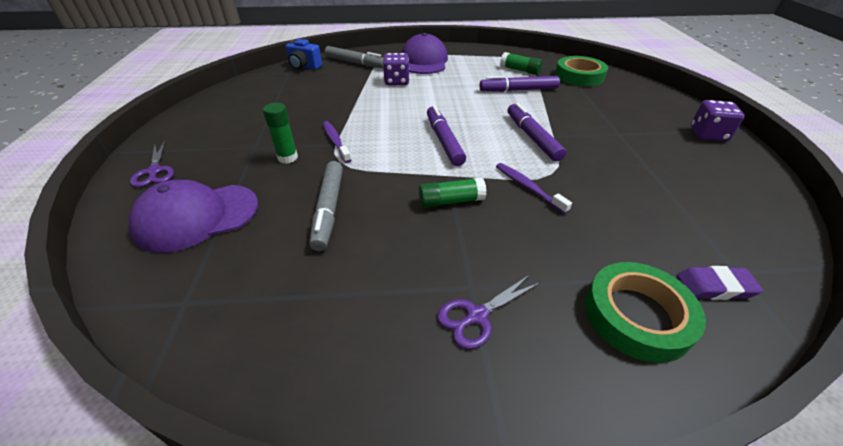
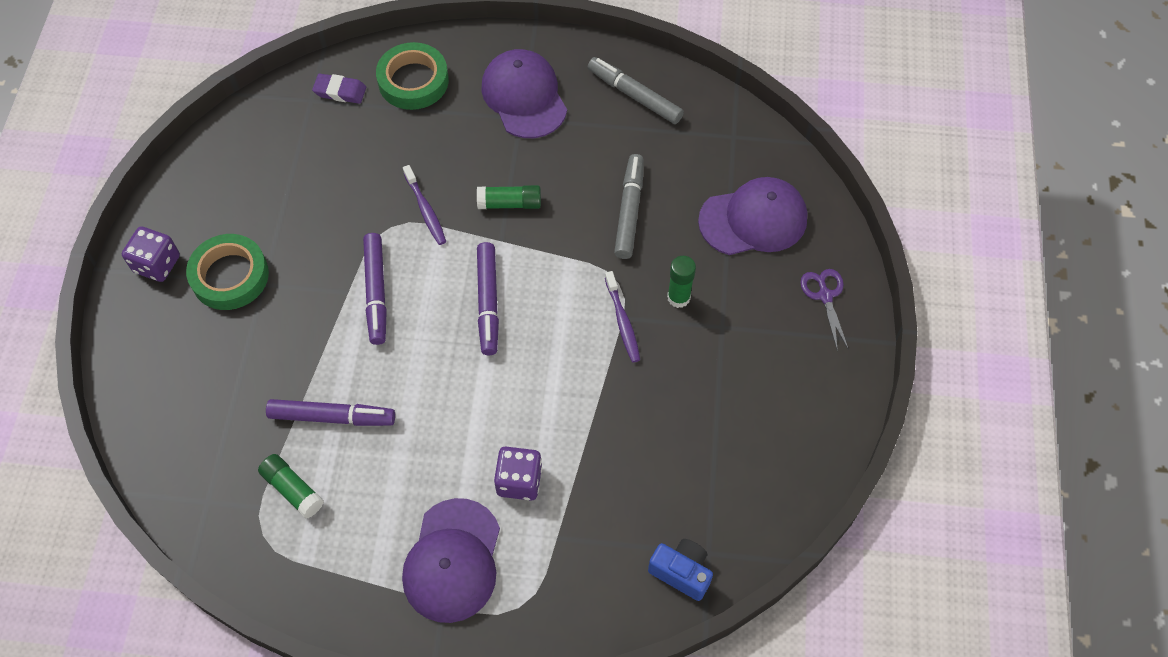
camera: 170 degrees left, 20 degrees up
(355, 63) = (584, 574): grey marker -> grey marker (634, 95)
(476, 316) = (524, 96): purple scissors -> purple cap
(579, 76) = (205, 449): green tape -> green tape (230, 276)

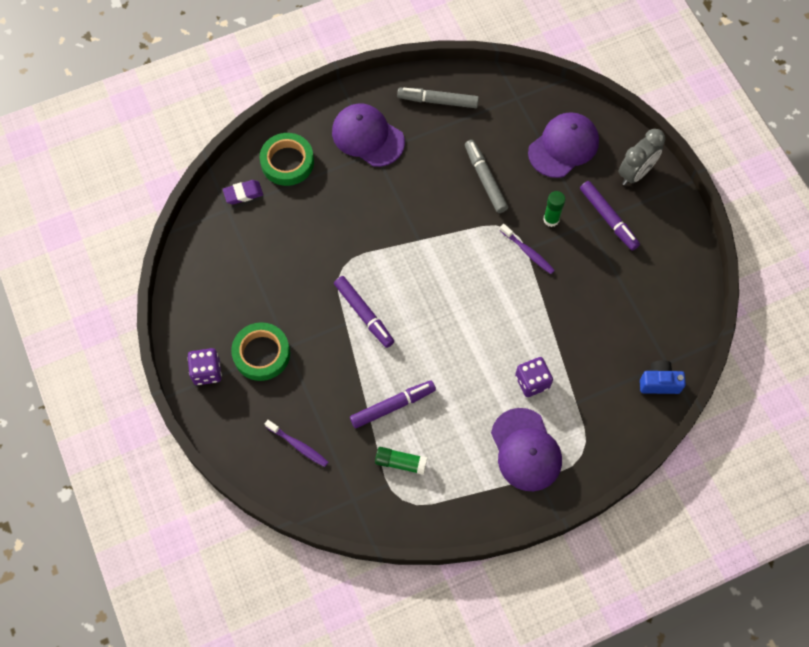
camera: 30 degrees left, 5 degrees up
(425, 210) = (357, 244): purple toothbrush -> purple toothbrush (298, 445)
(488, 302) = (438, 283): purple marker -> purple marker (608, 218)
(510, 203) = (408, 213): green glue stick -> none
(825, 296) = (635, 173): purple scissors -> grey clock

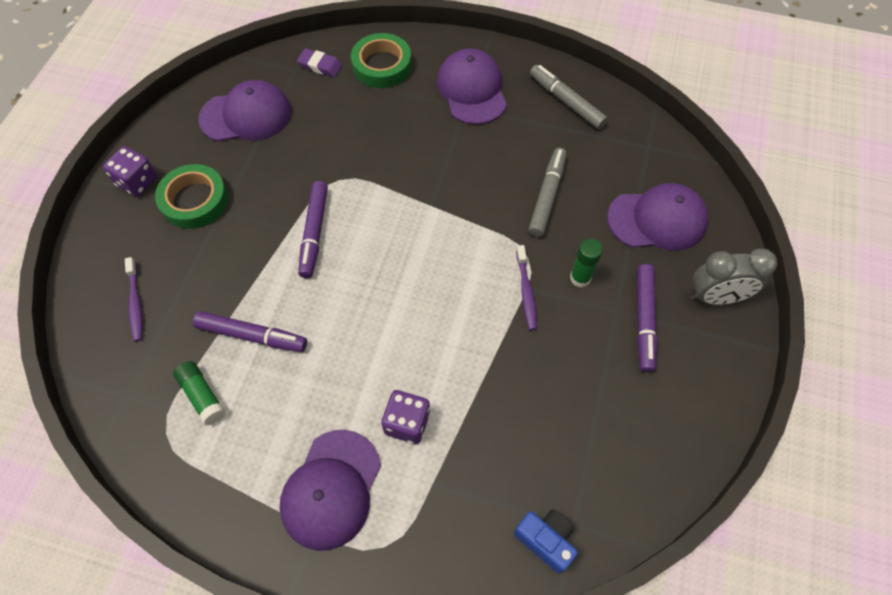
camera: 40 degrees right, 5 degrees down
(230, 269) = (246, 115): none -> purple cap

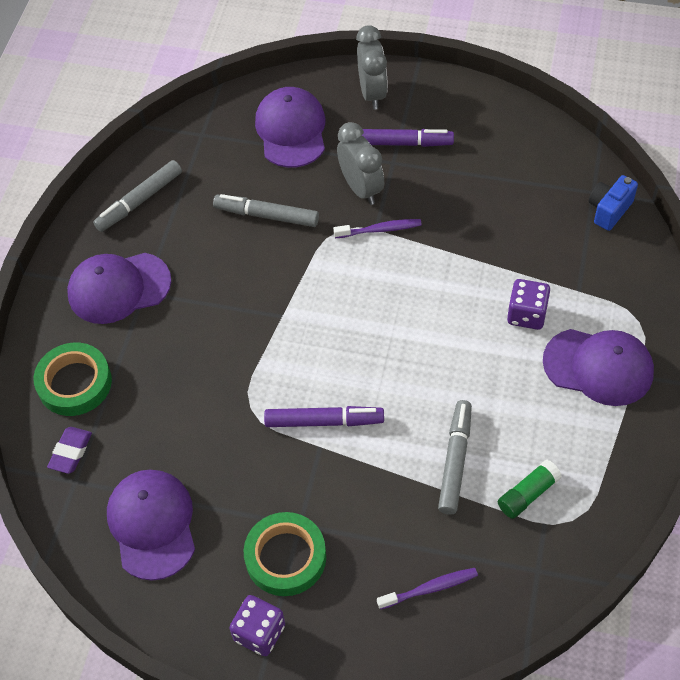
camera: 90 degrees left, 5 degrees down
(252, 336) = (455, 461): purple marker -> grey marker
(580, 278) = (361, 188): green glue stick -> grey clock

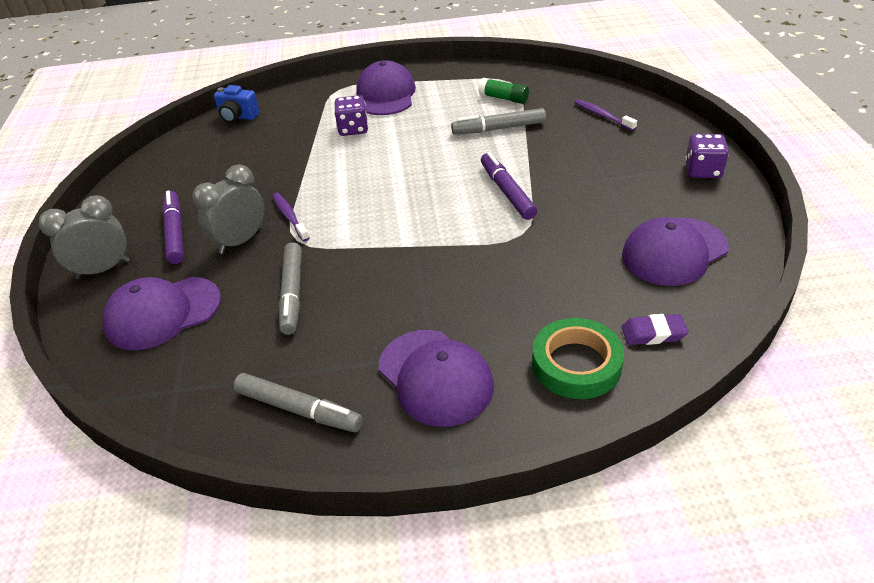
camera: 110 degrees left, 15 degrees down
(285, 557) = (636, 176): green tape -> none

